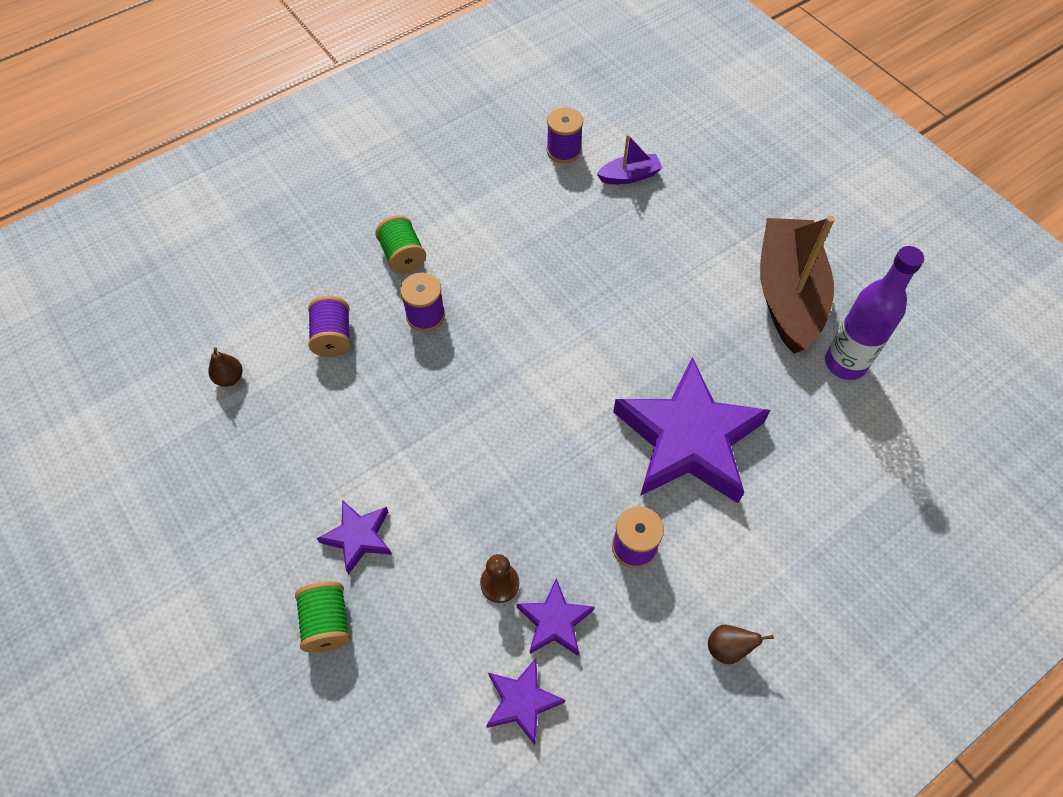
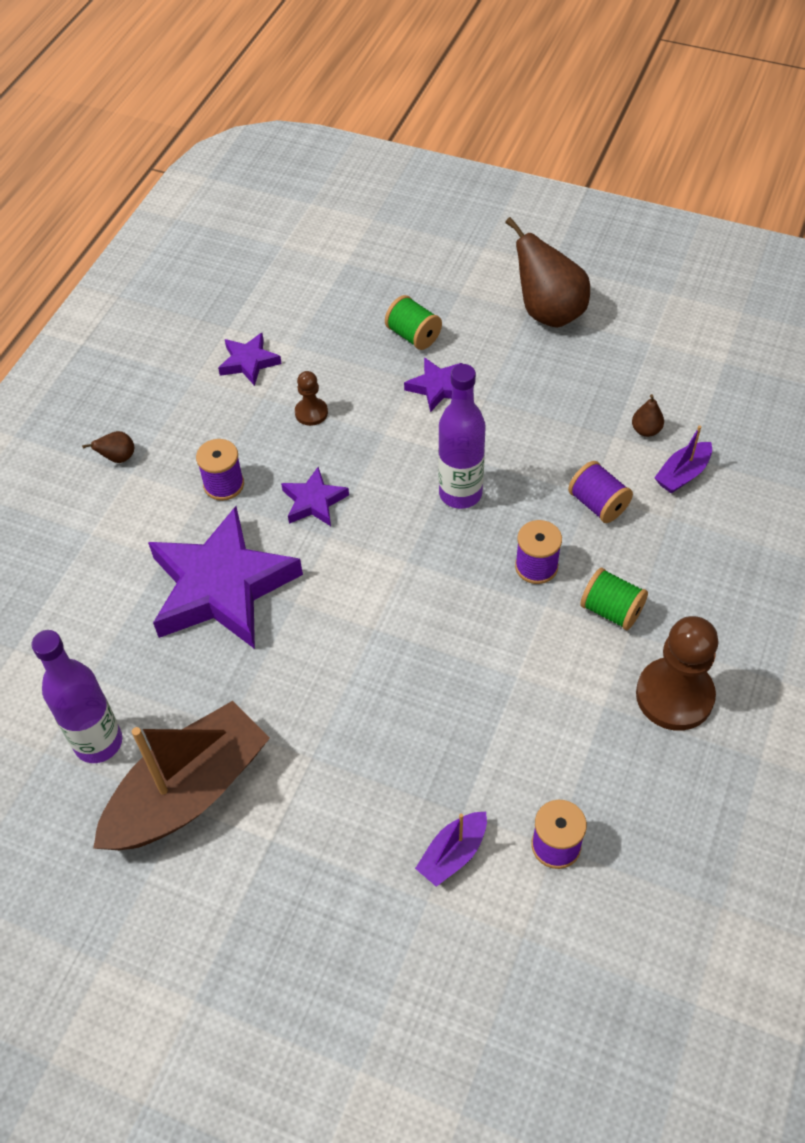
camera: 150 degrees right, 5 degrees down
(174, 563) = (548, 312): none -> brown pear
(246, 324) = (682, 474): none -> purple boat
(416, 186) = (674, 696): none -> brown pawn
(430, 410) = (460, 493): none -> purple bottle
(555, 621) = (255, 412): purple star -> purple star (314, 501)
(788, 294) = (189, 792): brown boat -> brown boat turned 105 degrees counterclockwise

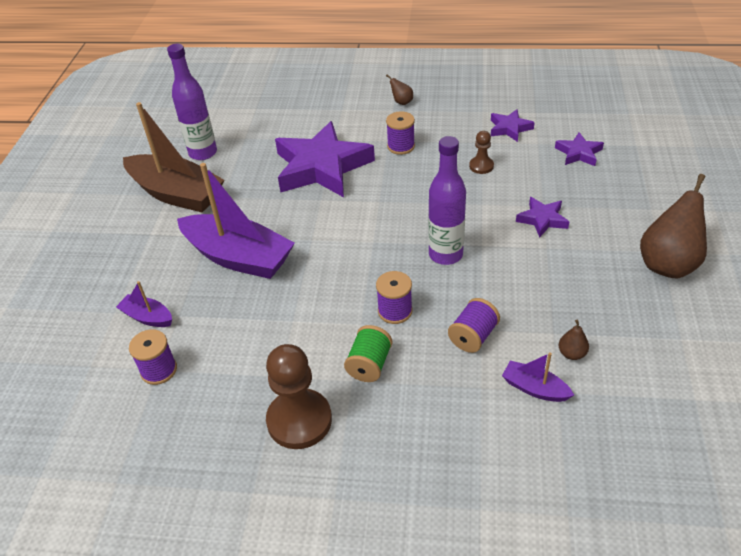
camera: 75 degrees right, 10 degrees down
(314, 501) = (405, 187): purple star -> purple star (578, 153)
(375, 722) = (238, 257): none -> purple boat
(413, 336) = (586, 195): green spool -> none

